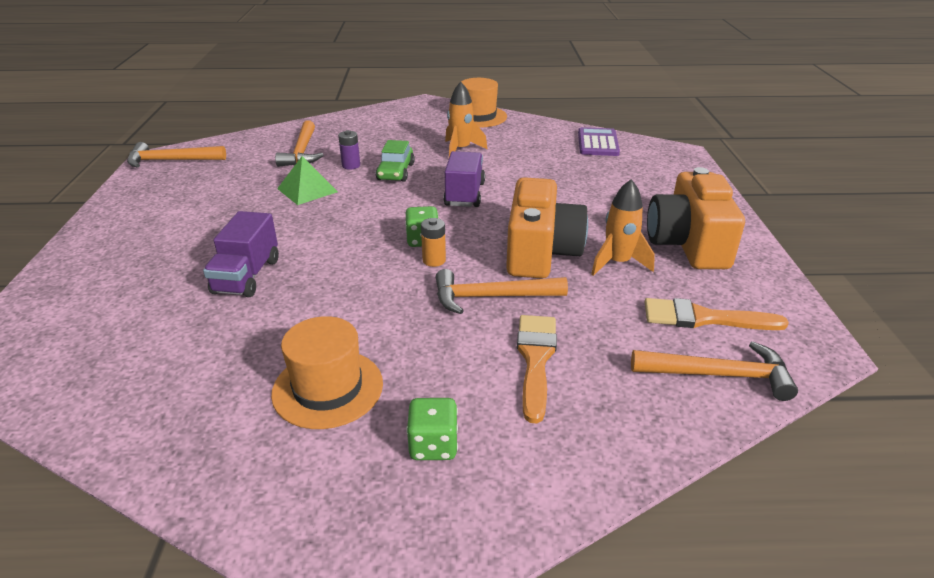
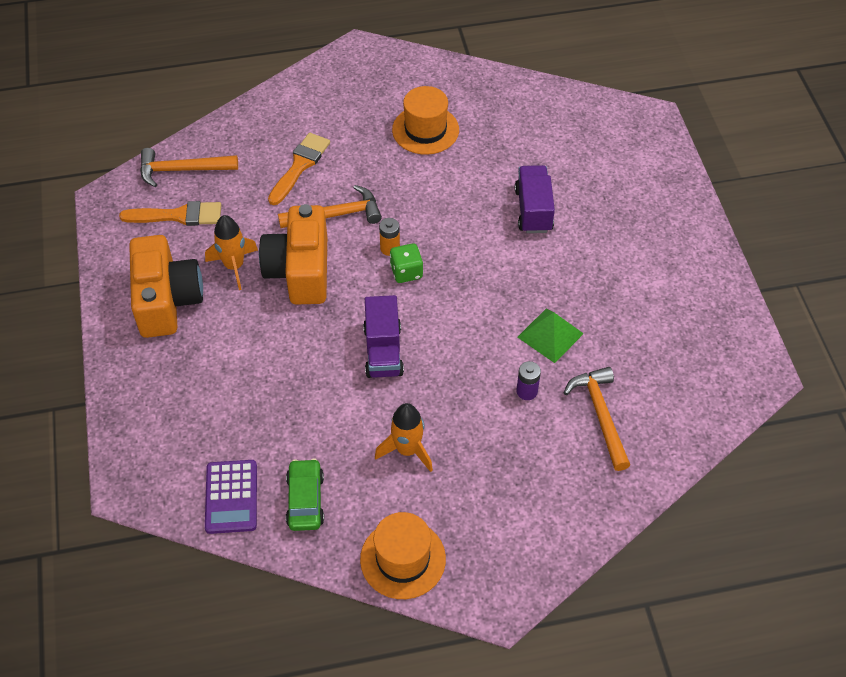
camera: 170 degrees right, 20 degrees up
(171, 161) = (738, 371): orange hammer -> none
(395, 172) = (470, 385): green car -> green car (305, 500)
(433, 445) = (353, 106): green dice -> none
(535, 359) = (300, 166): orange brush -> orange brush turned 150 degrees counterclockwise

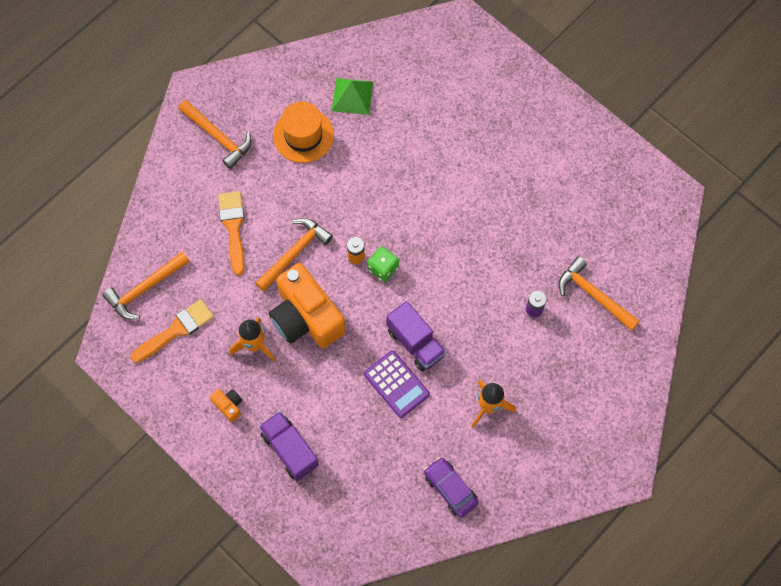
camera: 35 degrees left, 15 degrees up
(167, 300) = (228, 405): orange camera -> orange camera, size x0.41
(231, 497) = (399, 521): purple calculator -> purple calculator (396, 384)
(305, 500) = (450, 489): green car -> purple car
(349, 93) = (218, 137): none -> orange hammer
(403, 559) = (544, 485): orange hat -> none
(533, 210) = (434, 158): purple truck -> purple truck (290, 449)
(550, 335) = (518, 255): green pyramid -> green pyramid (352, 96)

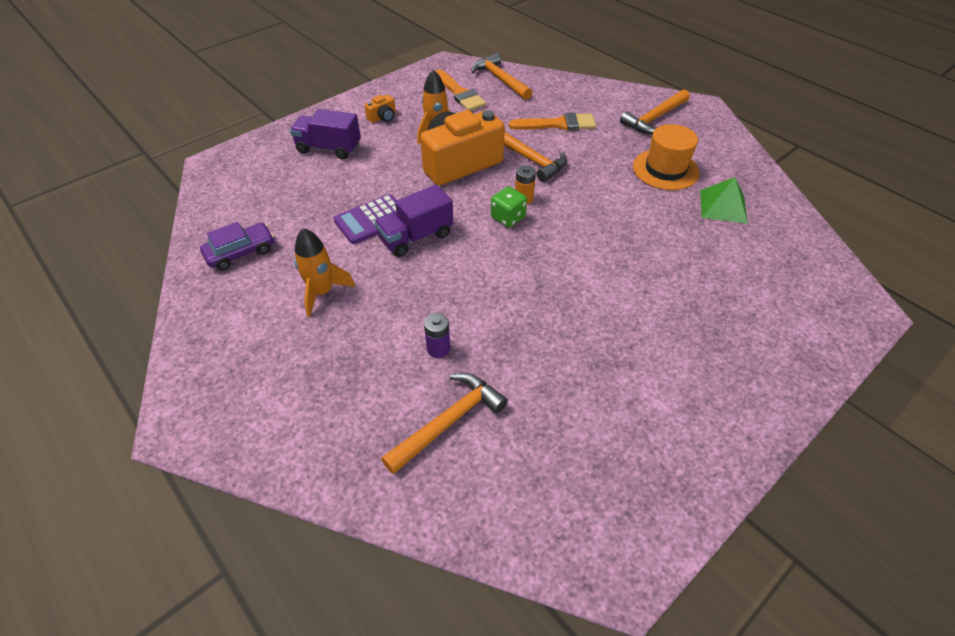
camera: 95 degrees right, 20 degrees down
(290, 449) = (329, 148): purple truck -> purple truck turned 135 degrees counterclockwise

